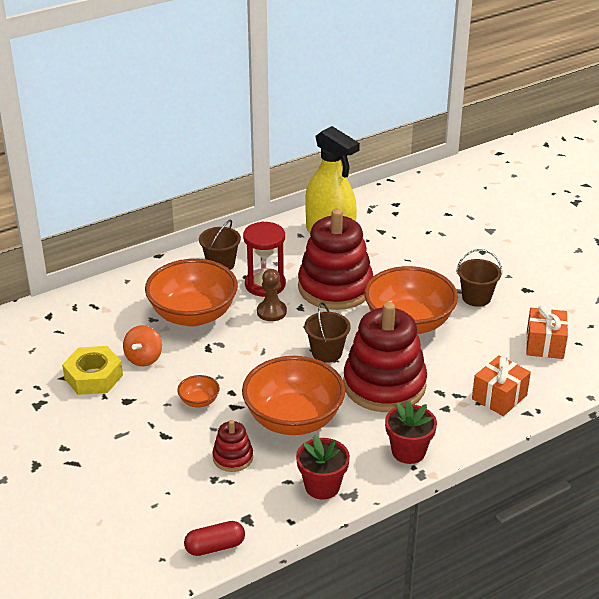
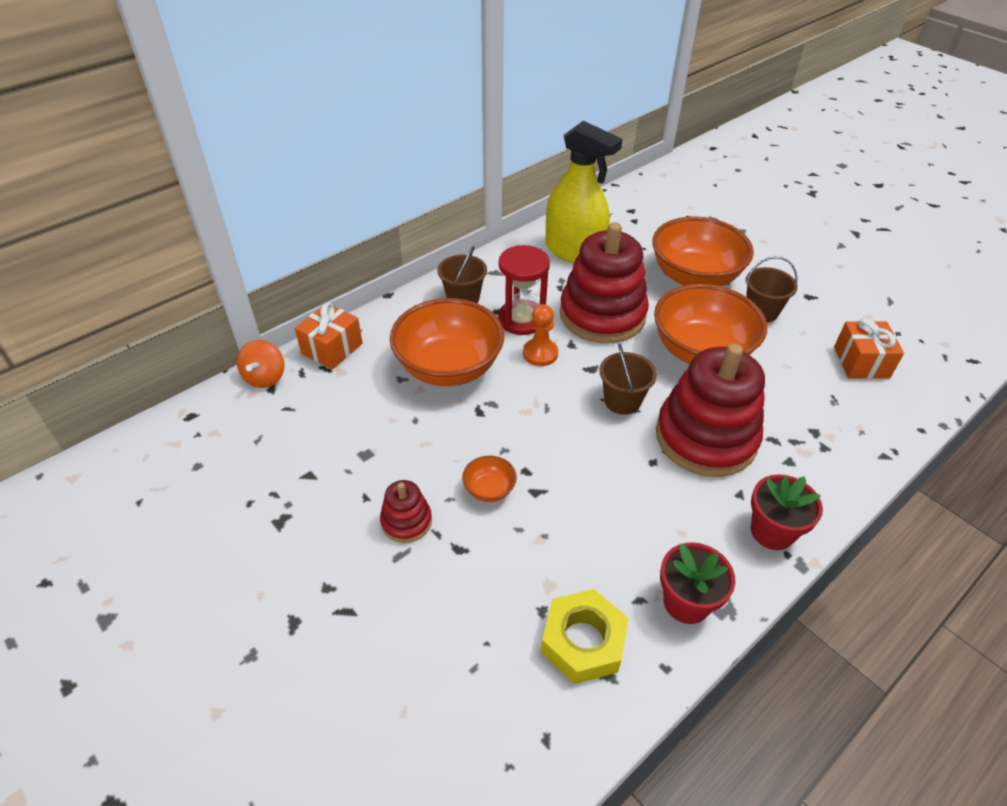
camera: 10 degrees left, 10 degrees up
(93, 377) = (345, 469): yellow nut -> yellow nut (583, 641)
(144, 358) = (404, 435): orange spinning top -> orange spinning top (265, 377)
(215, 547) = (577, 731): red capsule -> none
(233, 457) = (557, 572): red stacking toy -> red stacking toy (406, 521)
(271, 312) = (540, 353): brown pawn -> orange pawn
(293, 419) = (615, 501): orange bowl -> orange bowl (694, 277)
(499, 397) = (843, 438): orange gift -> orange gift (332, 348)

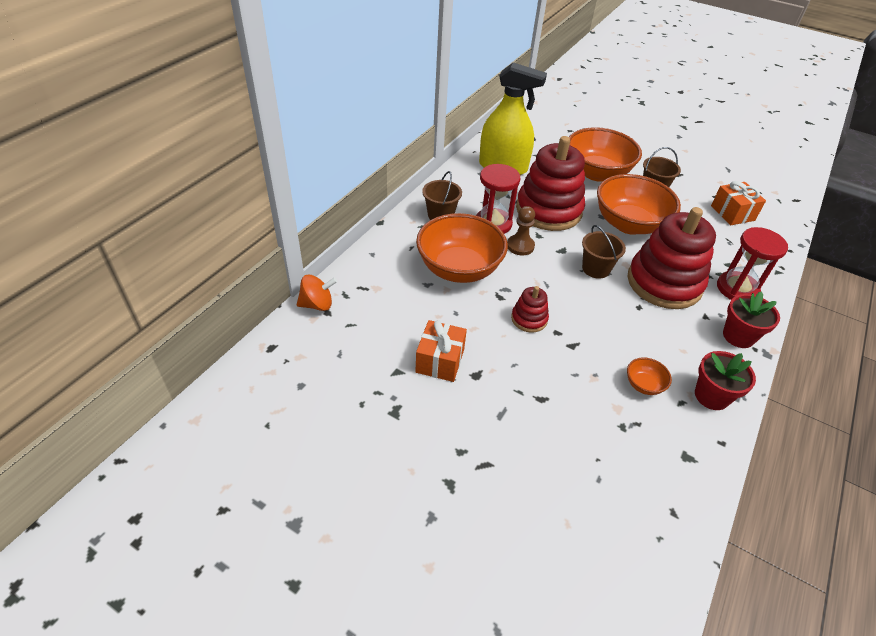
camera: 20 degrees left, 0 degrees up
(265, 377) = (317, 304): orange spinning top -> orange spinning top turned 90 degrees counterclockwise
(332, 348) = (359, 271): orange gift -> orange gift (440, 361)
(406, 521) = (492, 388): red stacking toy -> red stacking toy (529, 319)
(489, 489) = (539, 351): orange bowl -> orange bowl (643, 385)
(540, 353) = (520, 246): orange pawn -> brown pawn
(583, 641) = (661, 440): yellow nut -> none
(808, 467) = (737, 289): none -> red hourglass

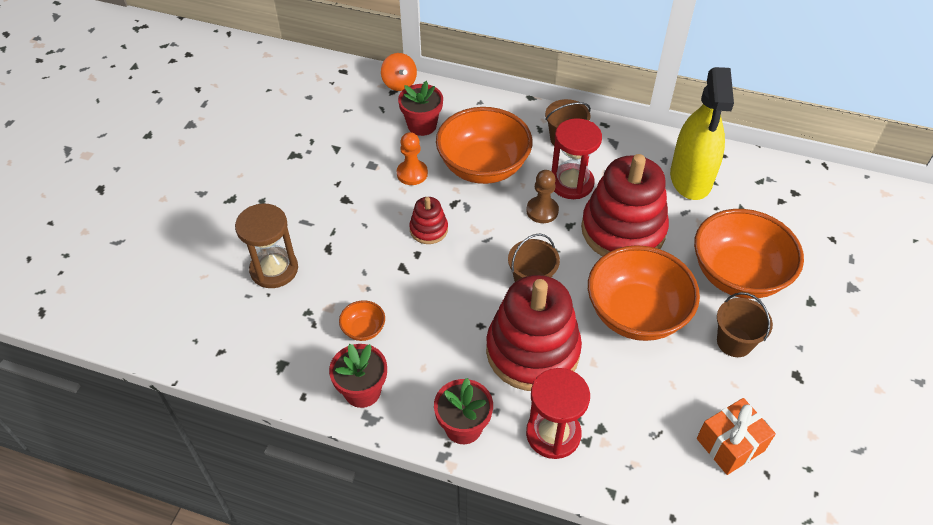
camera: 80 degrees right, 5 degrees up
(388, 299) = (422, 125): none -> red flower pot
(440, 361) = (355, 173): orange gift -> none
(454, 318) = (412, 173): none -> orange pawn
(565, 450) = (274, 269): none -> brown hourglass

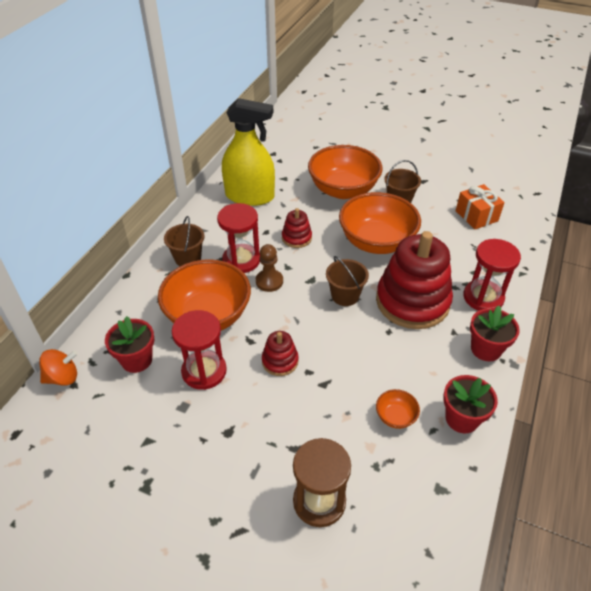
camera: 85 degrees left, 5 degrees down
(412, 173) = (204, 371): orange pawn -> red hourglass
(623, 230) = (296, 238): red stacking toy -> red stacking toy, size x0.46

